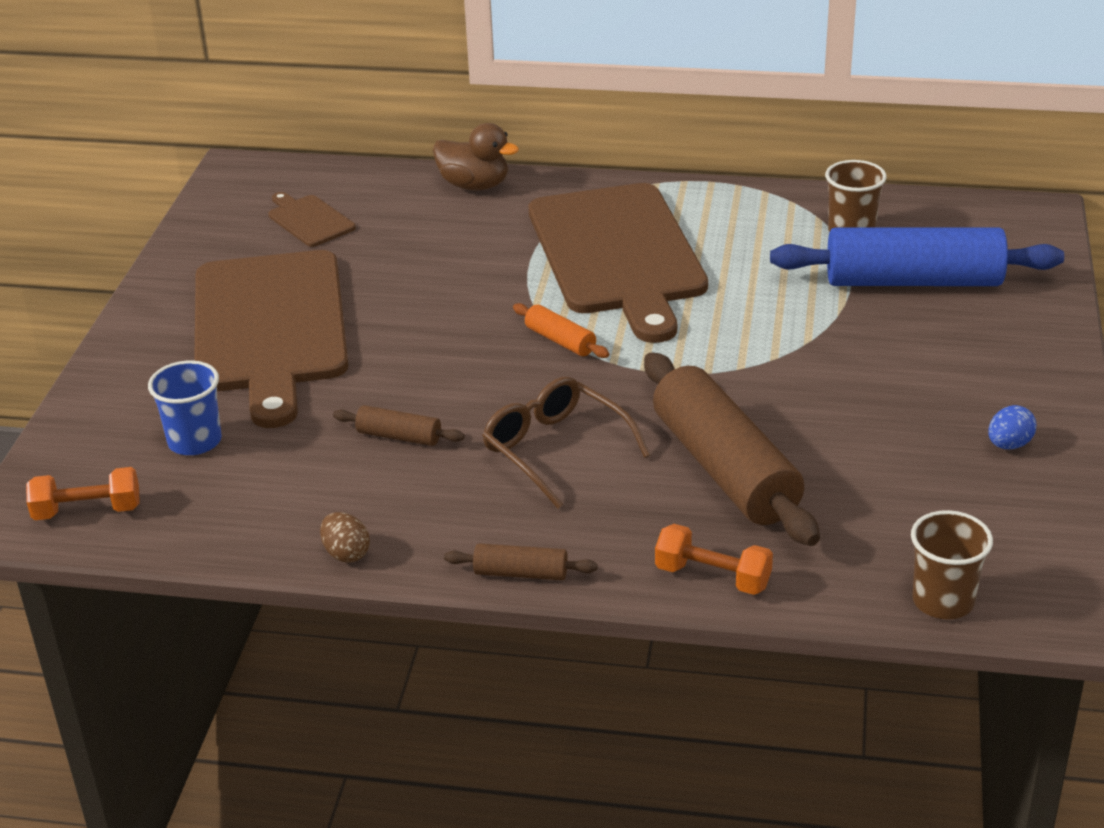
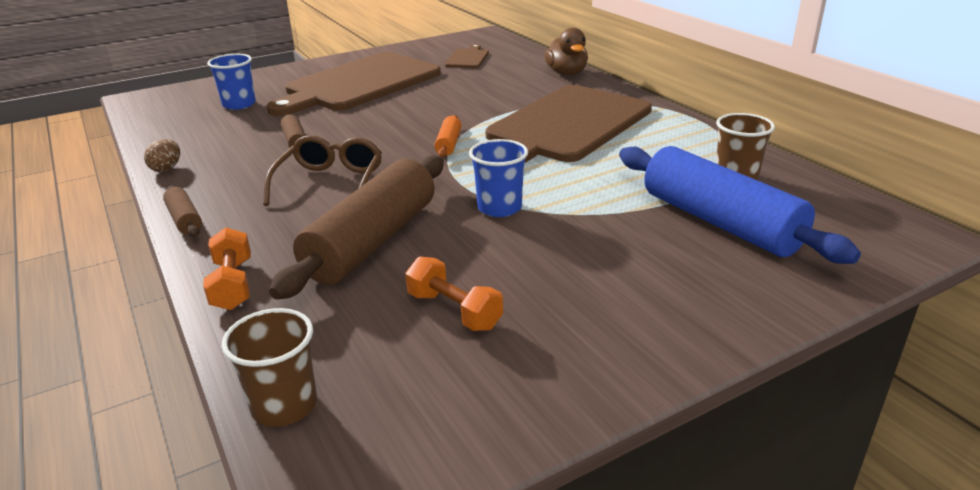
camera: 50 degrees right, 5 degrees down
(87, 511) = (158, 106): orange dumbbell -> orange dumbbell (454, 311)
(748, 373) = (499, 208): none -> blue cup
(1009, 445) = (561, 352): blue egg -> none

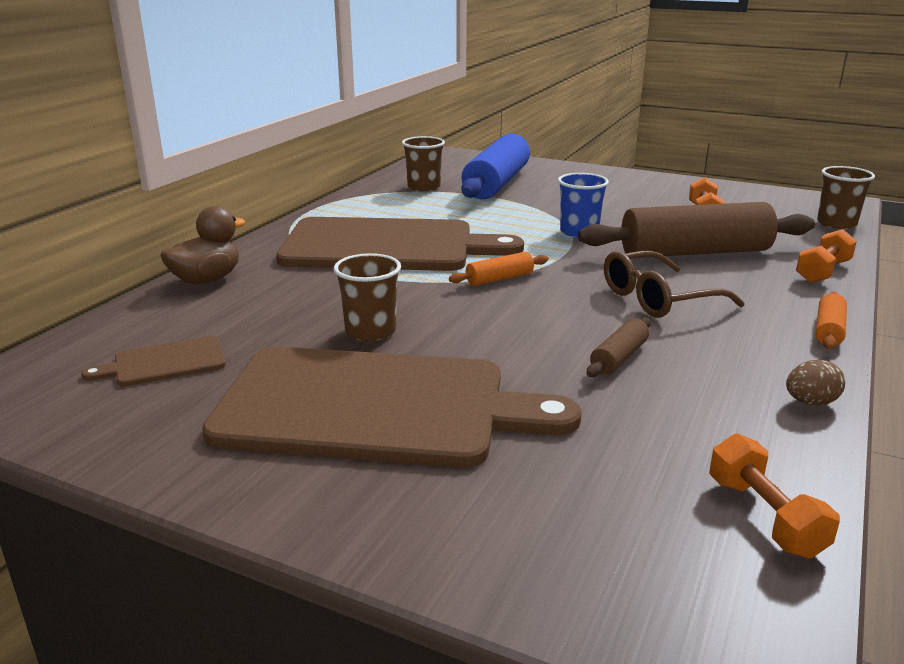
camera: 125 degrees left, 5 degrees down
(158, 123) = (764, 517): none -> orange dumbbell
(184, 220) = (829, 330): brown rolling pin -> orange rolling pin
(239, 104) = (590, 478): blue cup -> none
(432, 96) = (370, 331): none -> brown cup

